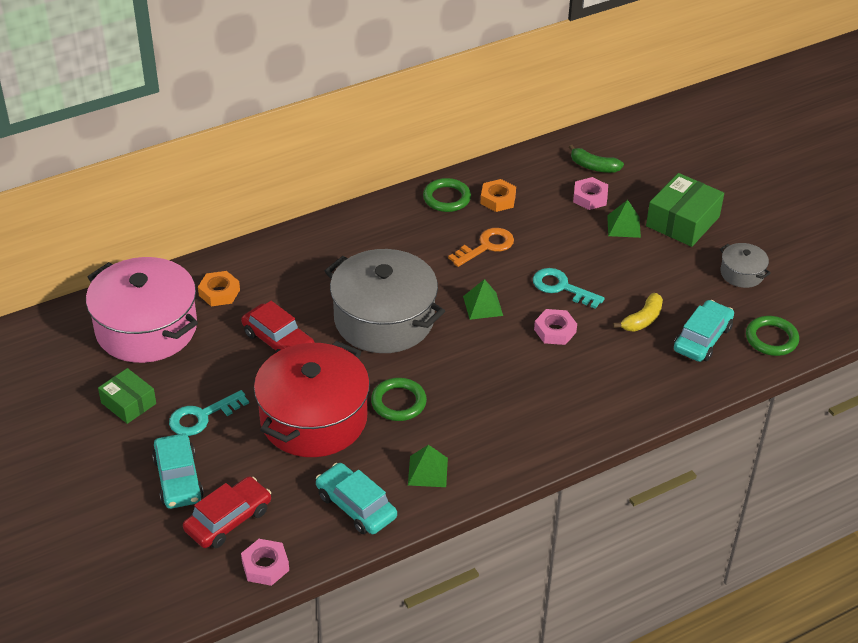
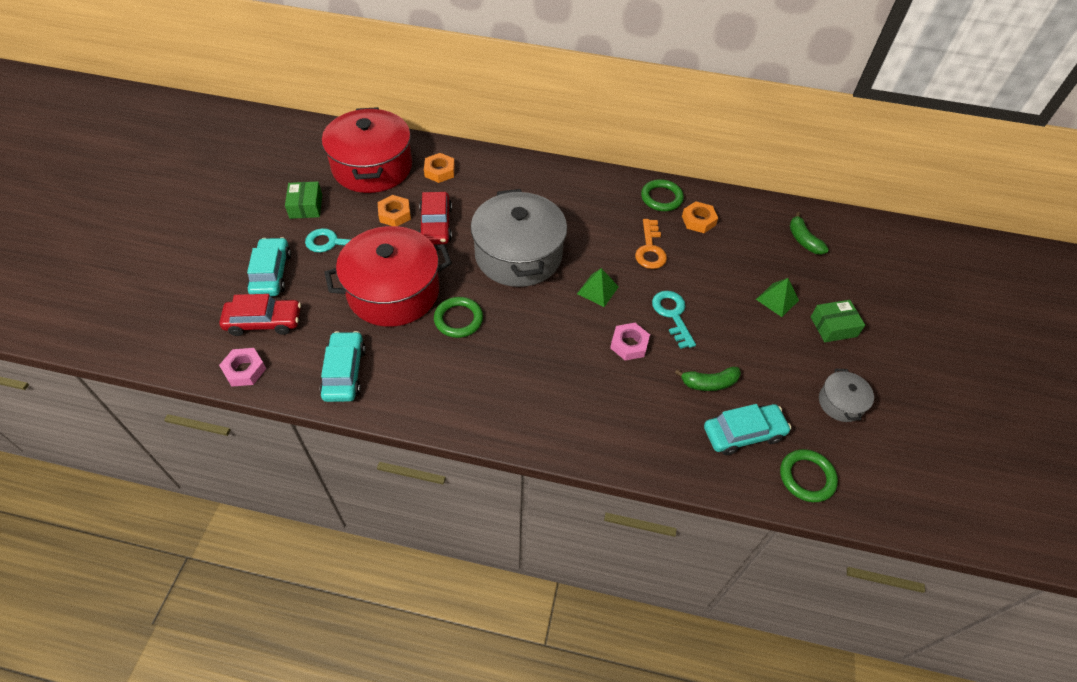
camera: 40 degrees right, 10 degrees up
(146, 328) = (372, 167): pink pot -> red pot
(178, 479) = (271, 273): turquoise car -> turquoise car turned 150 degrees clockwise
(227, 356) = (394, 214): none -> orange nut
(428, 471) = (418, 383): green pyramid -> none
(486, 246) = (650, 249): orange key -> orange key turned 90 degrees clockwise
(590, 197) = (774, 261): pink nut -> none
(642, 320) = (709, 383): yellow banana -> green banana
(683, 221) = (833, 327): green box -> green box, size x0.62

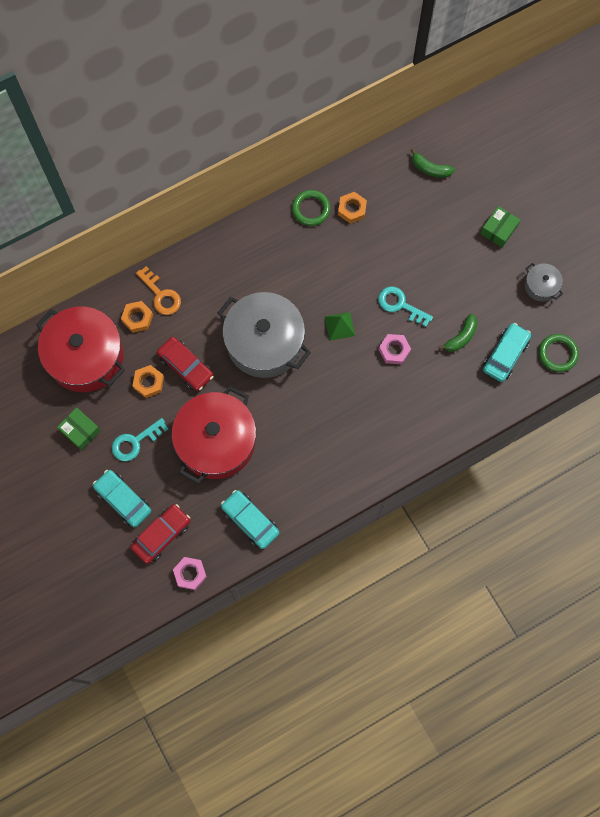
camera: 40 degrees left, 20 degrees up
(458, 319) = (277, 424): green ring -> none
(650, 249) = (342, 262): orange key -> orange key (161, 295)
(777, 299) = (451, 236): green pyramid -> none

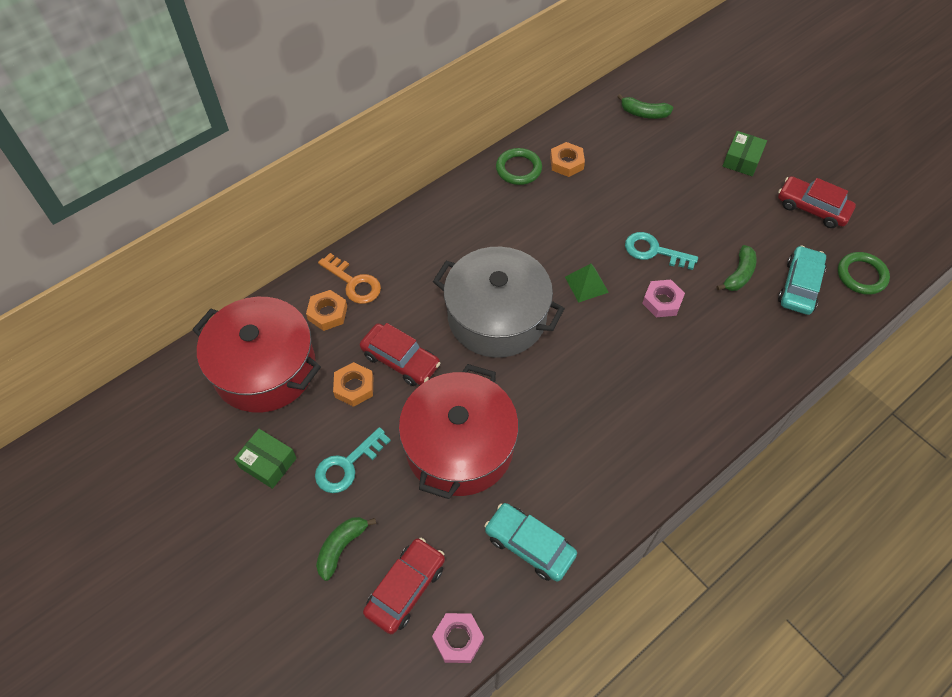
camera: 10 degrees left, 15 degrees down
(123, 500) = (341, 547): turquoise car -> green banana
(541, 286) = (812, 208): grey pot -> red car

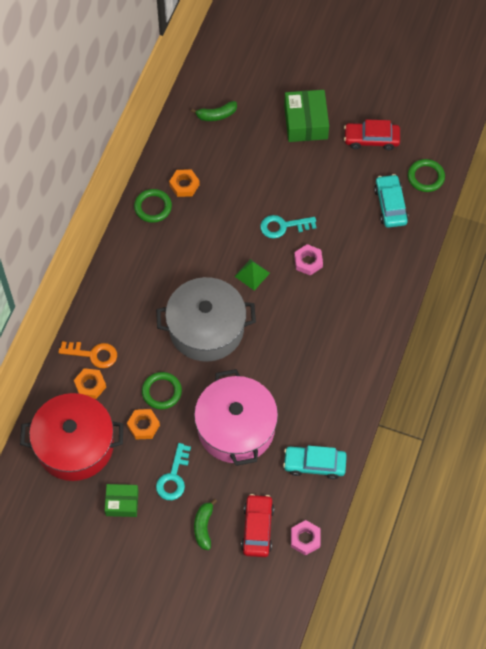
camera: 30 degrees left, 5 degrees up
(400, 360) = (161, 392): red car -> green ring
(459, 446) = (236, 428): red pot -> pink pot
(739, 274) = (347, 216): green banana -> none
(742, 160) = (306, 122): green box -> green box, size x1.60

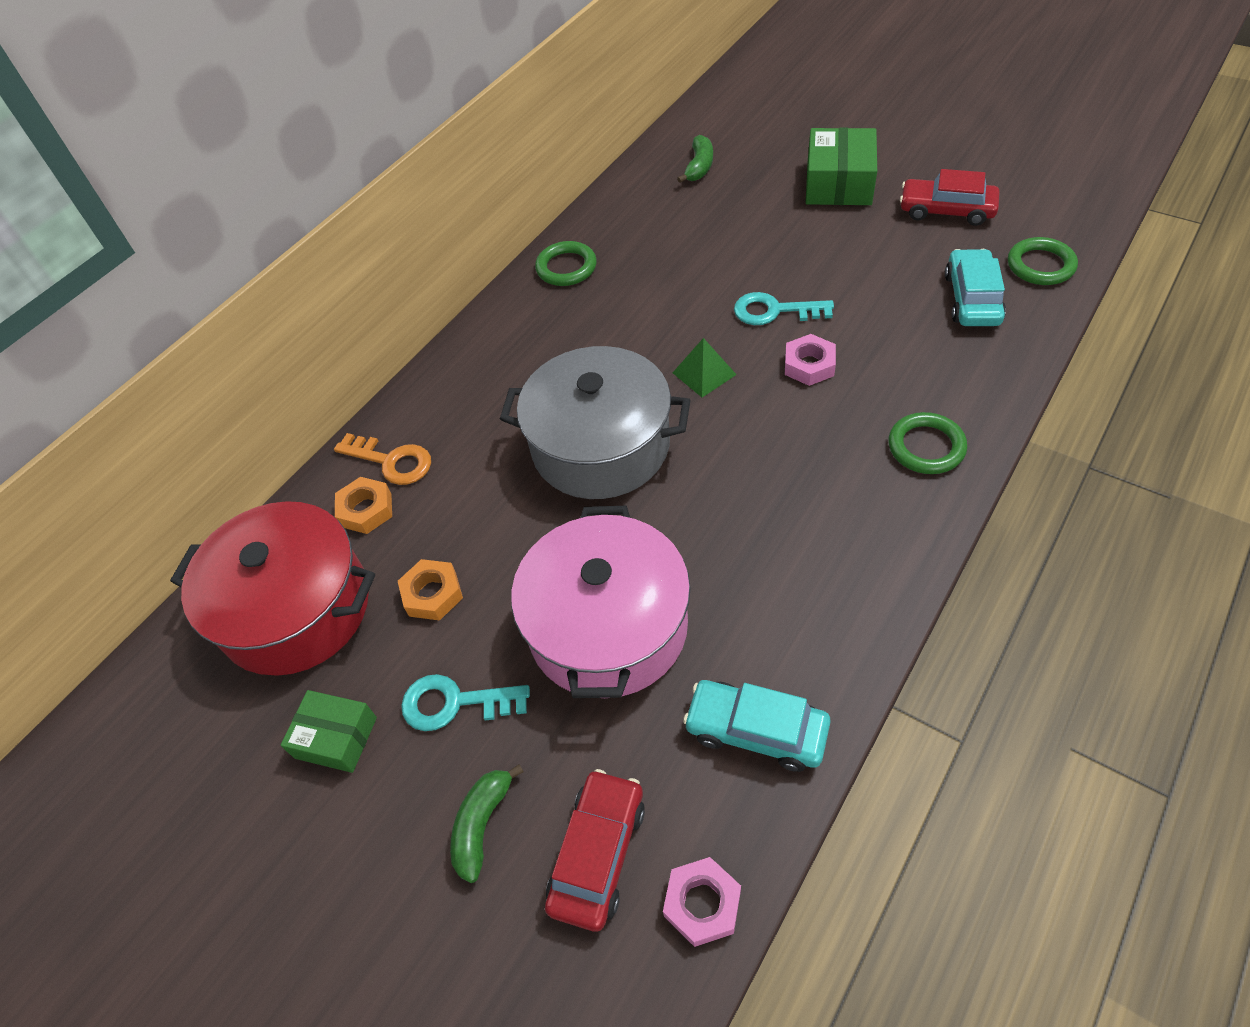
camera: 20 degrees right, 10 degrees down
(161, 392) = (487, 539): green ring -> green ring (926, 447)
(173, 477) = (455, 703): turquoise key -> turquoise key turned 60 degrees clockwise
(184, 185) = (625, 244): orange nut -> none
(216, 115) = (699, 167): green banana -> green banana turned 75 degrees counterclockwise

